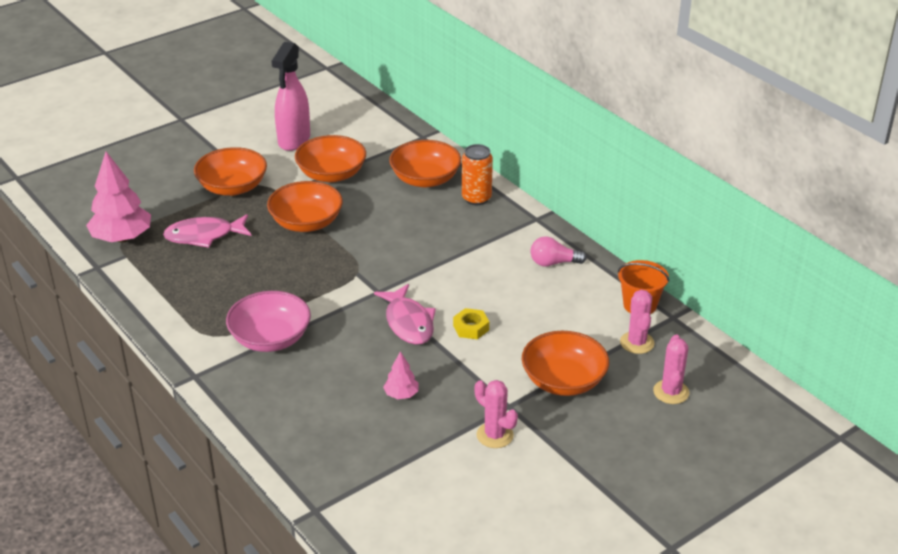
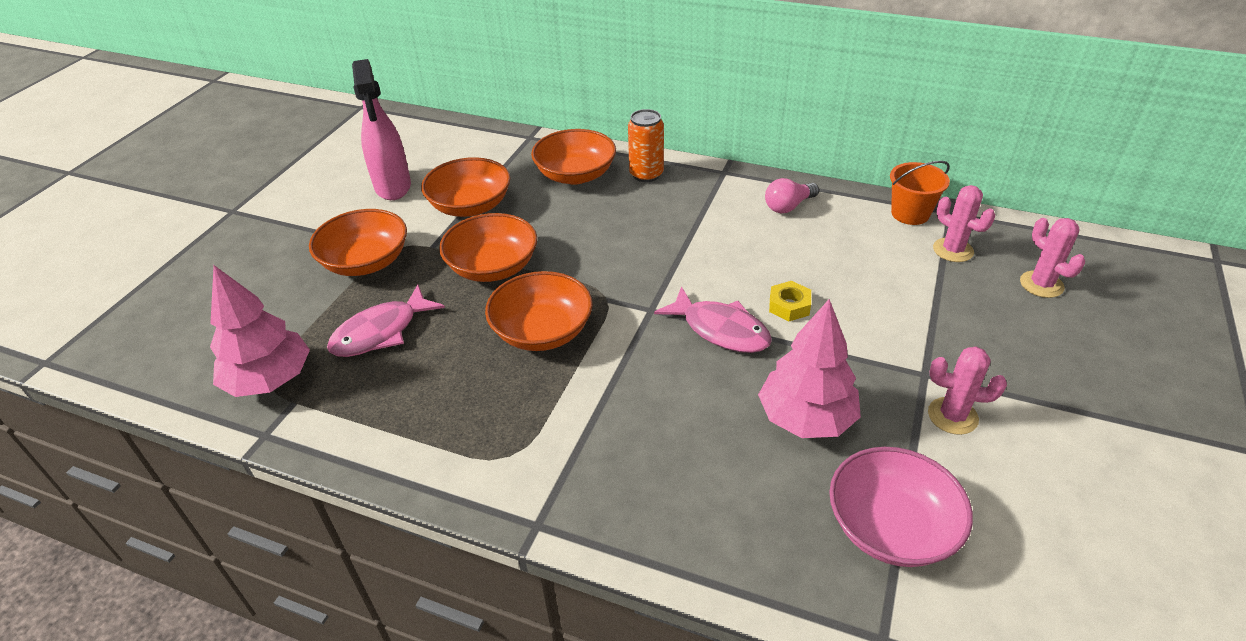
camera: 30 degrees left, 5 degrees up
(270, 338) = (586, 423): pink bowl -> pink bowl (891, 527)
(401, 394) = (806, 418): pink tree -> pink tree, size x2.06
(563, 381) = (940, 320): orange bowl -> orange bowl (542, 331)

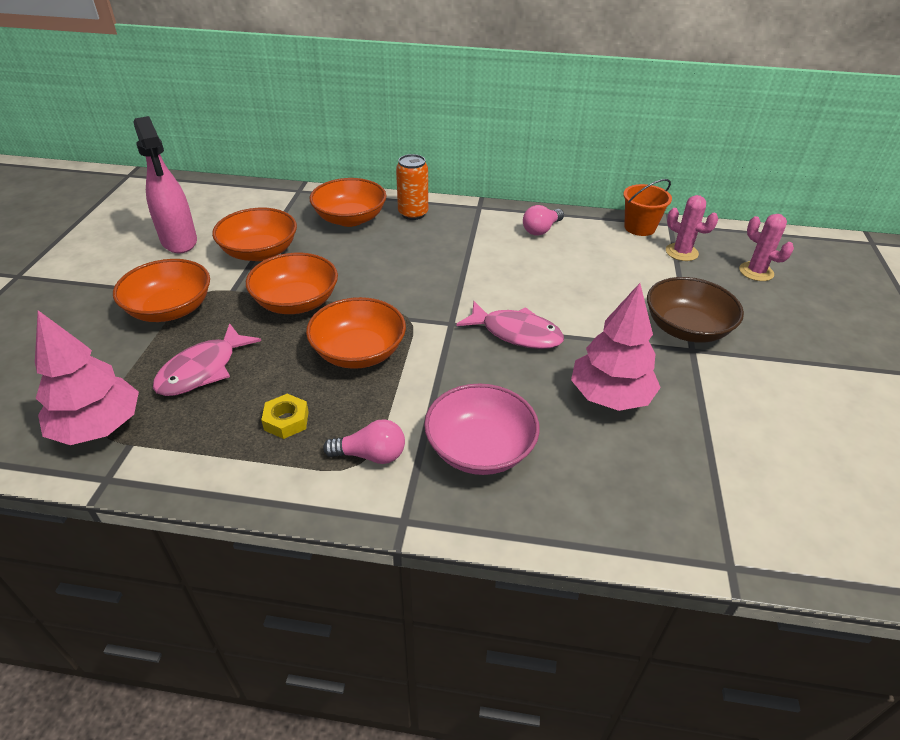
camera: 15 degrees left, 0 degrees up
(523, 448) = (370, 455): none -> pink light bulb
(789, 306) = (567, 308): yellow nut -> yellow nut (286, 420)
(891, 527) = (706, 474): pink bowl -> pink bowl (480, 449)
(926, 347) = (686, 328): none -> brown bowl
(952, 416) = (724, 379): pink cactus -> none

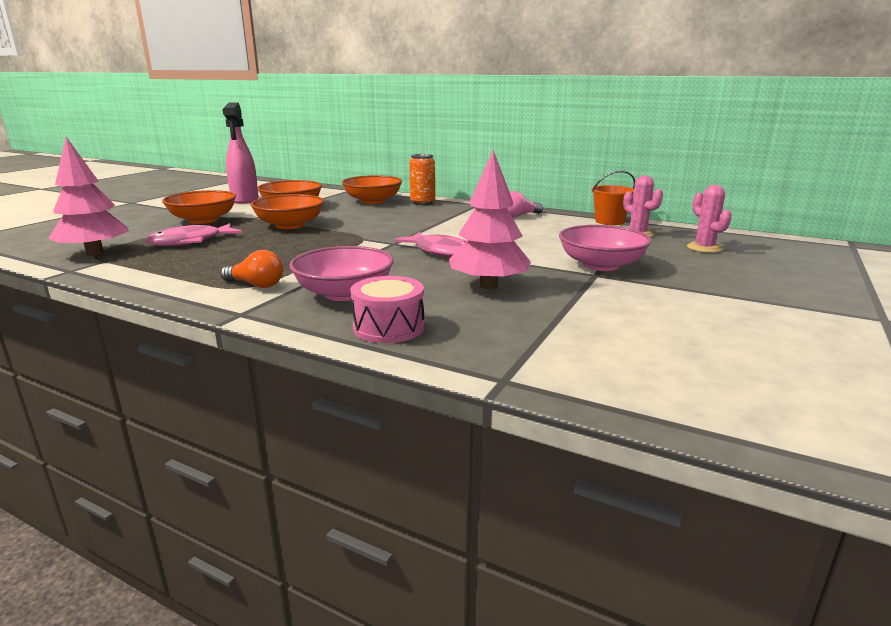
camera: 20 degrees right, 20 degrees down
(286, 420) = (217, 265): yellow nut -> none
(358, 352) = (307, 246): orange bowl -> none
(370, 455) = (256, 285): pink light bulb -> orange light bulb
(572, 505) = (388, 327): none -> pink drum
(686, 328) = (601, 265): brown bowl -> pink bowl

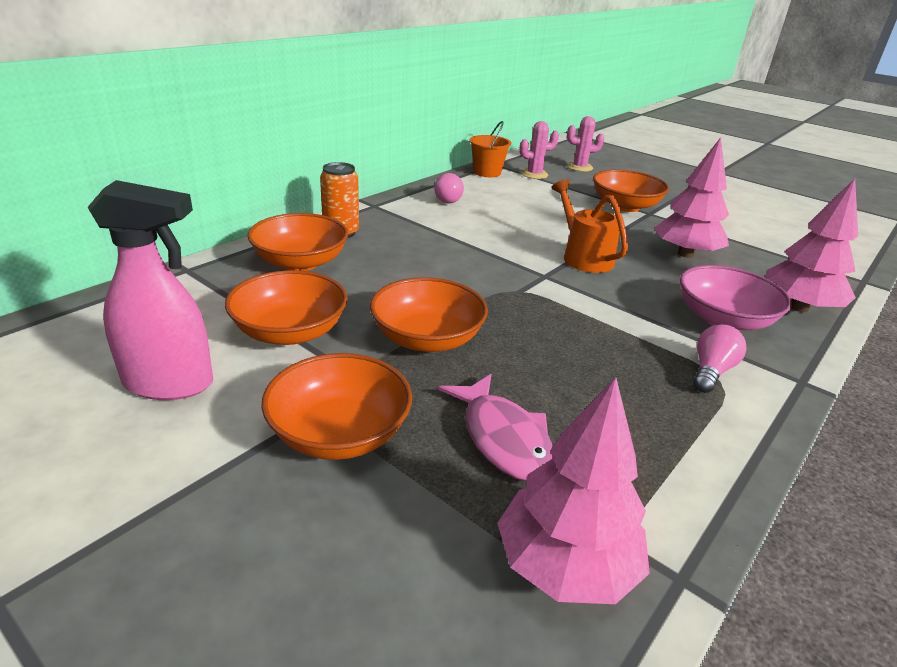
camera: 80 degrees left, 10 degrees up
(256, 285) = (711, 371): orange light bulb -> pink light bulb
(388, 327) = (798, 307): pink drum -> pink tree
(441, 252) = (583, 256): pink fish -> orange watering can
(601, 265) = (625, 206): pink bowl -> orange bowl

